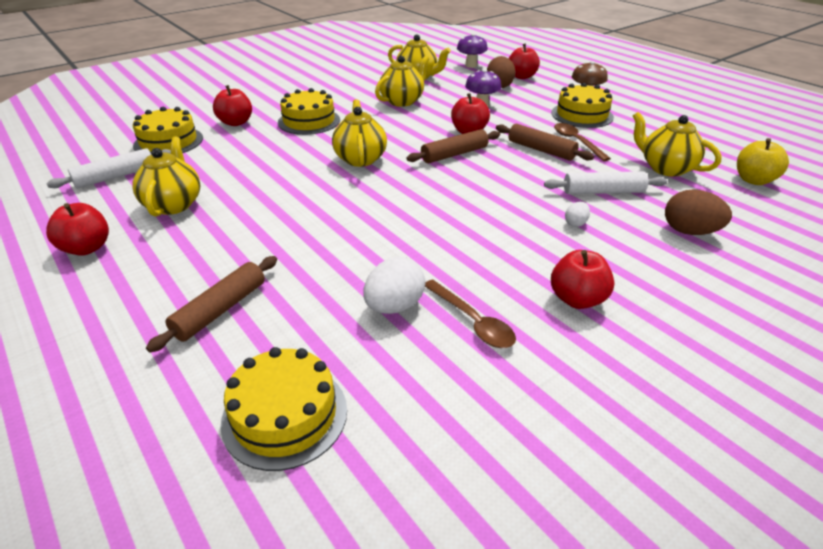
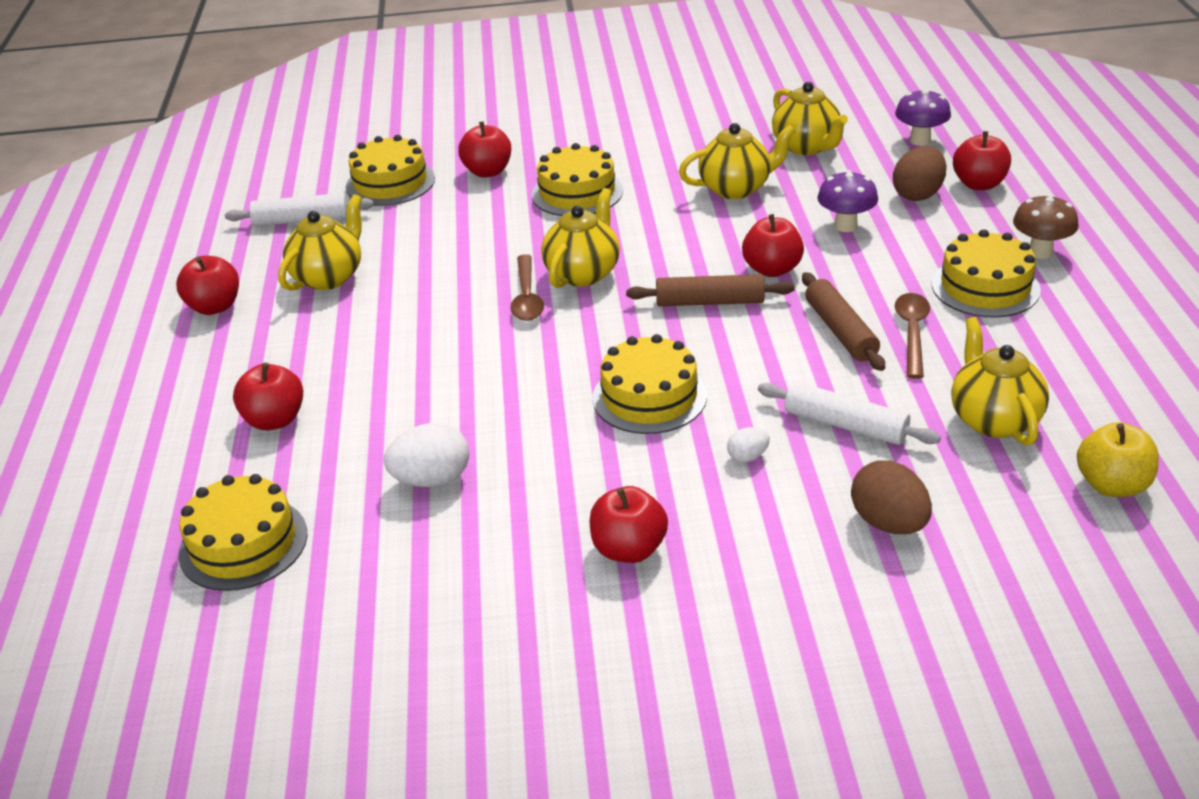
camera: 35 degrees right, 0 degrees up
(220, 309) = (275, 420): brown rolling pin -> red apple
(472, 321) = (490, 527): brown spoon -> brown spoon (527, 297)
(480, 210) = (649, 397): none -> yellow cake

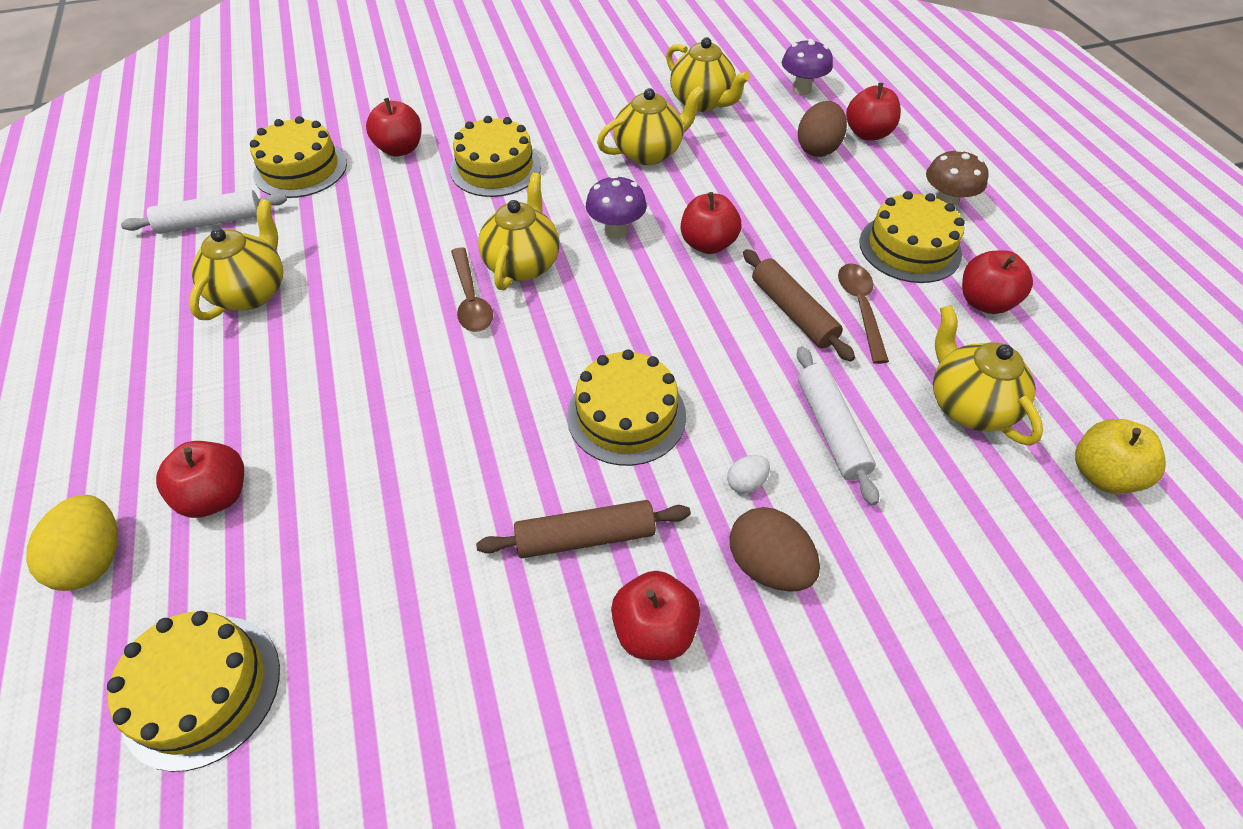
camera: 15 degrees left, 15 degrees up
(171, 451) = (95, 558): none -> yellow egg
(215, 307) = (125, 344): red apple -> red apple (984, 302)
(432, 479) = (414, 559): white egg -> none
(709, 302) = (657, 289): brown rolling pin -> brown rolling pin (585, 537)
(845, 226) = (762, 188): purple mushroom -> purple mushroom (616, 231)
(845, 425) = (831, 429): white rolling pin -> white rolling pin turned 60 degrees clockwise
(888, 523) = (910, 553): brown egg -> brown egg (768, 565)

